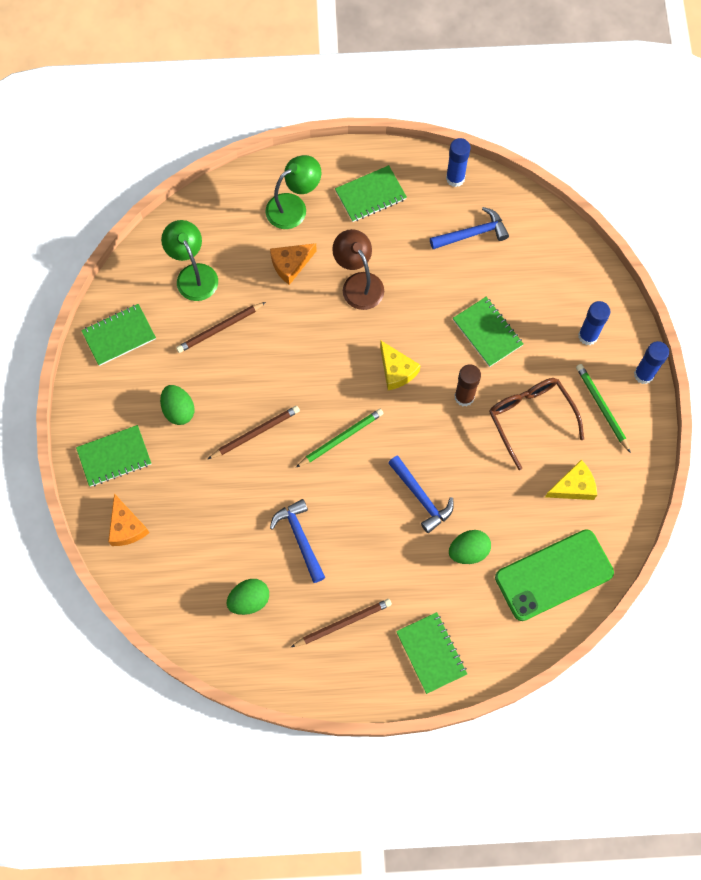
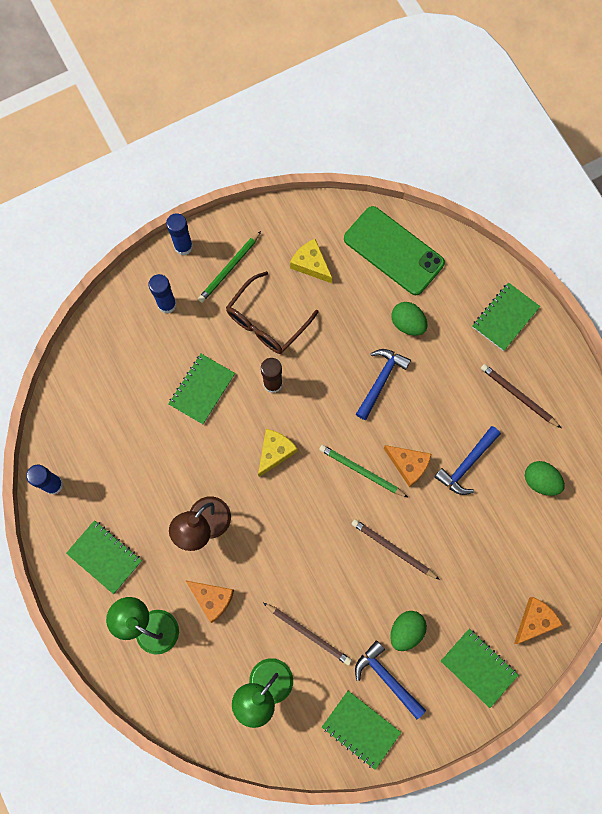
camera: 115 degrees left, 5 degrees up
(326, 484) = (408, 465): none -> orange cheese
(472, 234) = (107, 444): blue hammer -> blue hammer (387, 678)

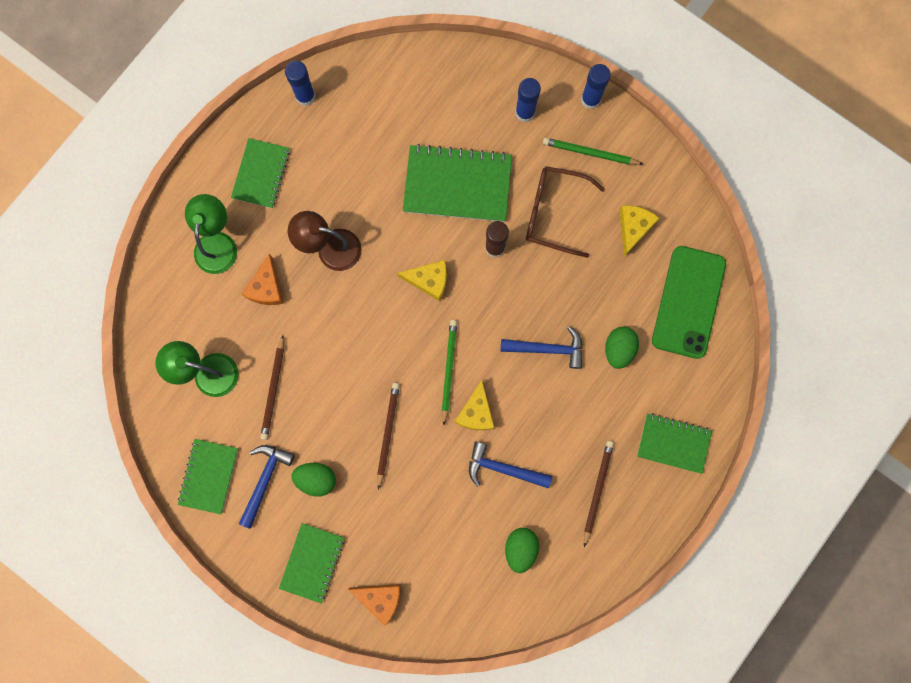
camera: 65 degrees right, 5 degrees up
(202, 389) = (457, 185): green notebook -> green notebook, size x1.60
(408, 465) = (476, 412): orange cheese -> yellow cheese

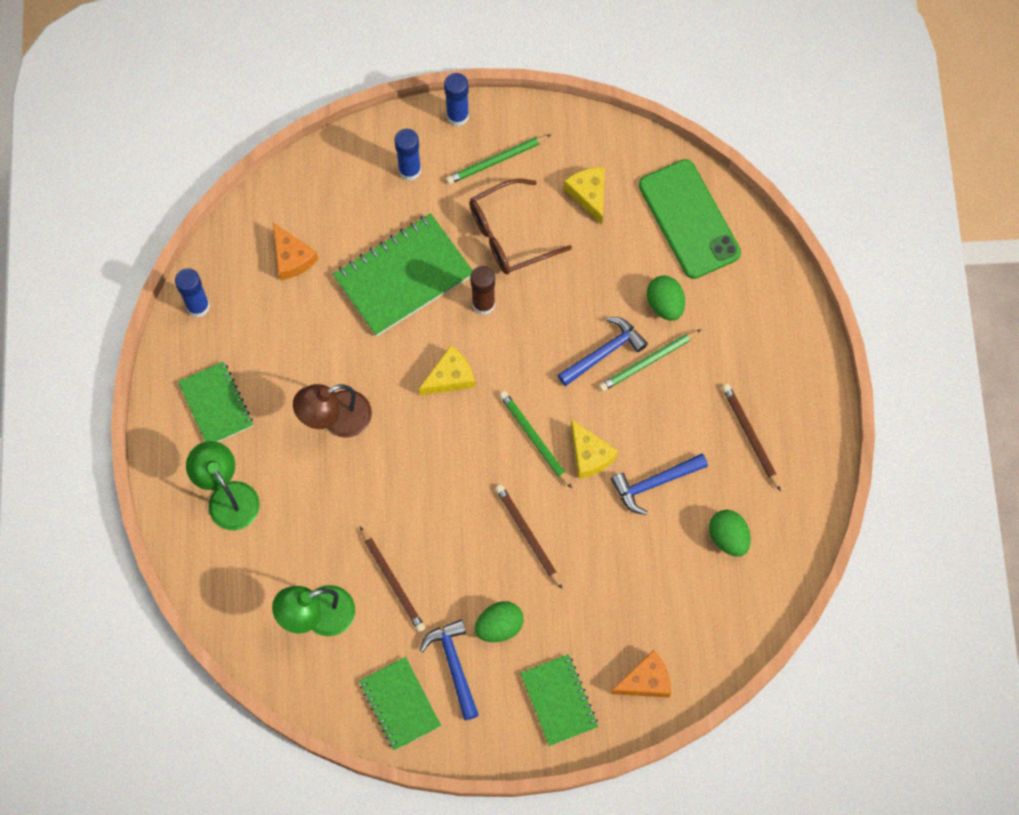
camera: 40 degrees left, 10 degrees down
(266, 287) = (308, 498): orange cheese -> orange cheese (292, 258)
(572, 380) = (648, 361): none -> green pencil
(673, 443) = (779, 345): green notebook -> none

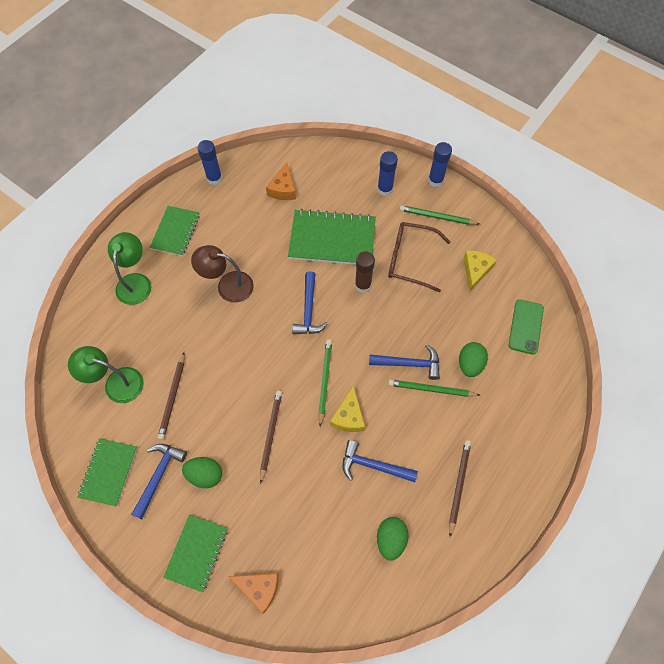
camera: 40 degrees right, 5 degrees down
(450, 377) = (308, 310): yellow cheese -> blue hammer
(689, 219) = (525, 326): green phone -> green phone, size x0.62

